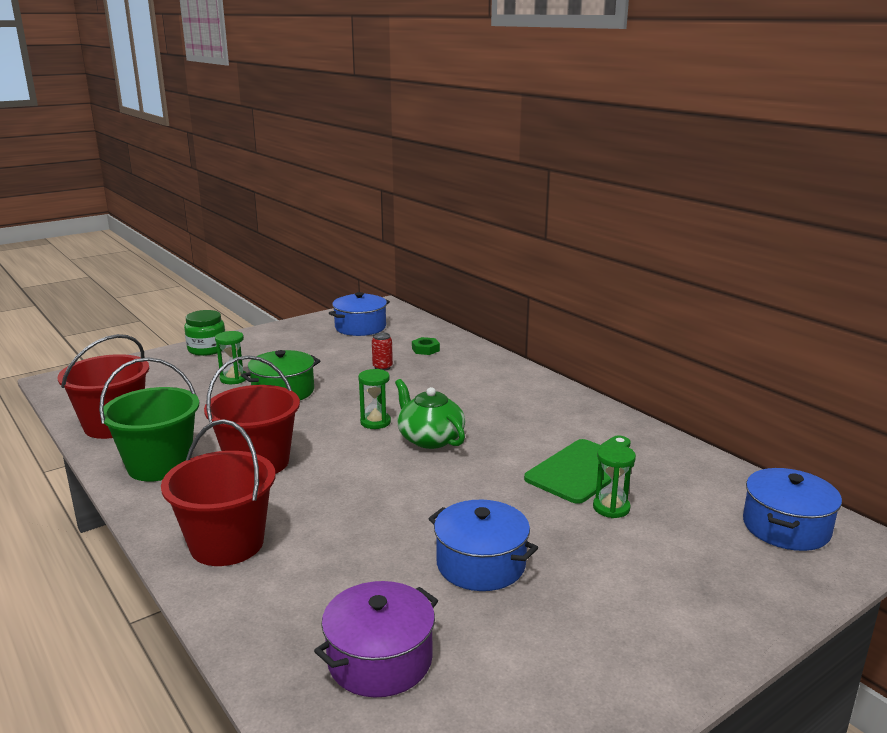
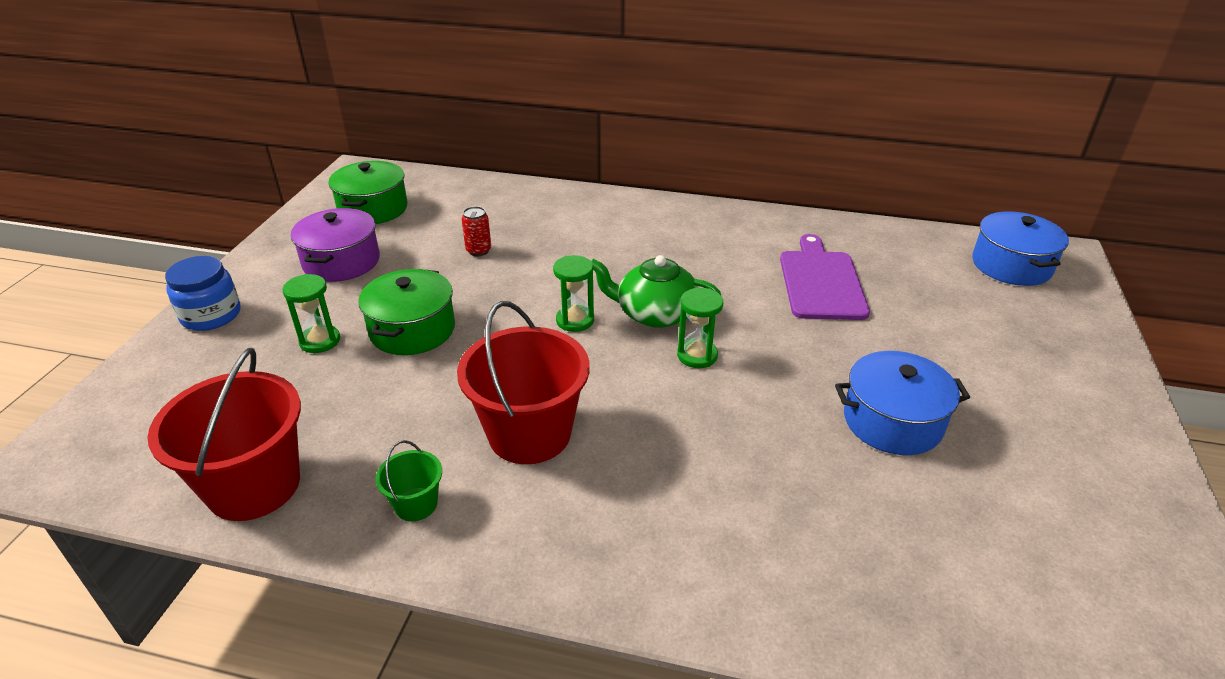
camera: 40 degrees left, 15 degrees up
(159, 465) = (416, 504): green bucket -> green bucket, size x0.47
(207, 349) = (211, 315): green jar -> blue jar
(227, 544) = (657, 550): red bucket -> none
(360, 327) = (373, 209): blue pot -> green pot
(380, 659) = (969, 569): purple pot -> purple pot (341, 262)
(425, 349) = (491, 210): green nut -> none
(583, 469) = (821, 282): green cutting board -> purple cutting board
(611, 508) = (894, 309): green hourglass -> green hourglass (697, 355)

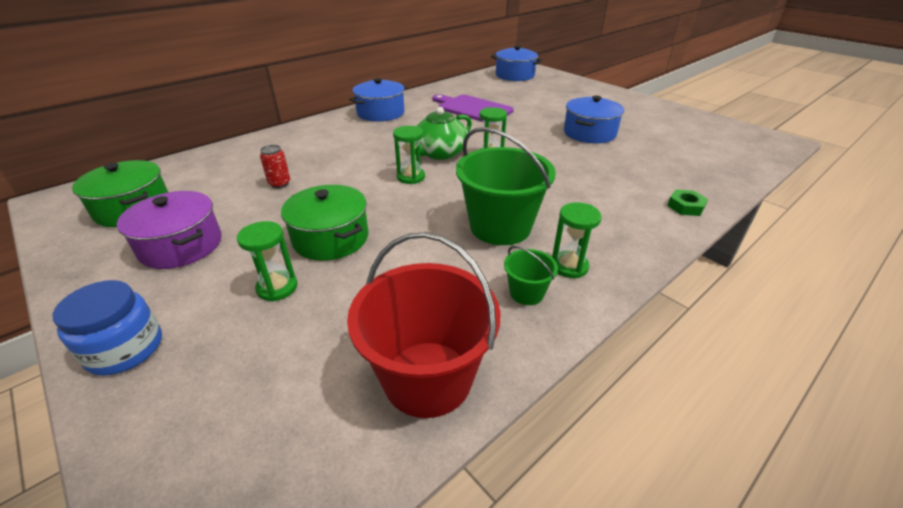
camera: 55 degrees left, 0 degrees up
(492, 522) = (569, 266): none -> green hourglass
(529, 433) = (500, 227): red bucket -> green bucket
(707, 224) = (380, 113): none -> blue pot
(756, 605) = (685, 206): none -> green nut

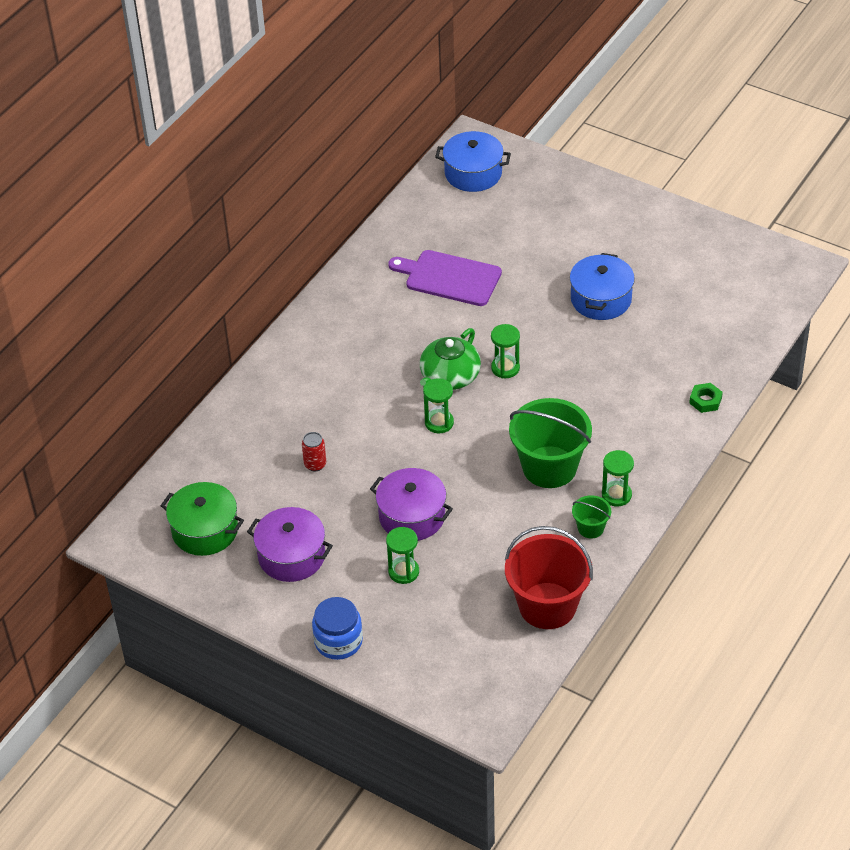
camera: 15 degrees left, 10 degrees up
(331, 238) = (412, 516): green pot -> purple pot
(380, 113) = (340, 314): blue pot -> none

